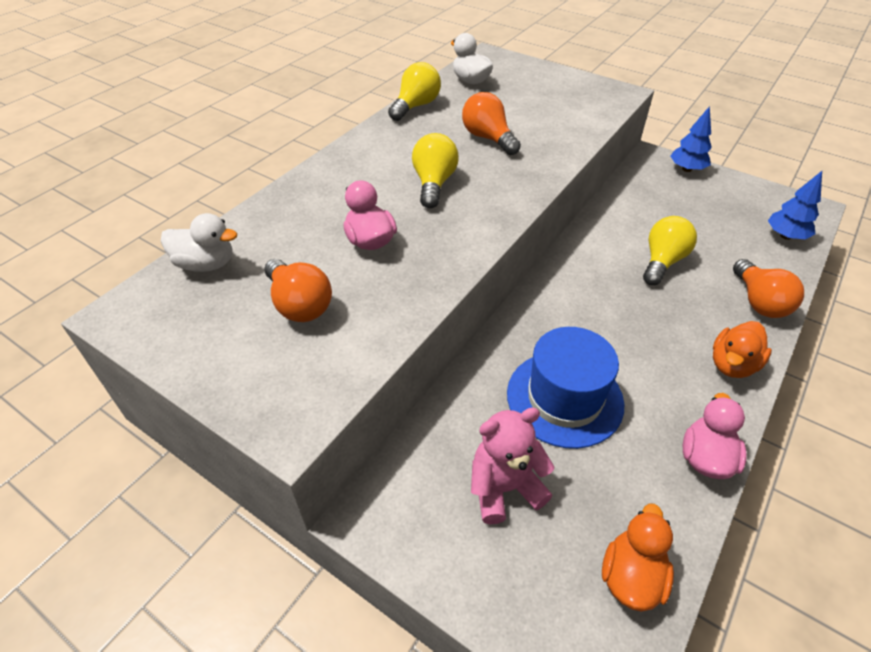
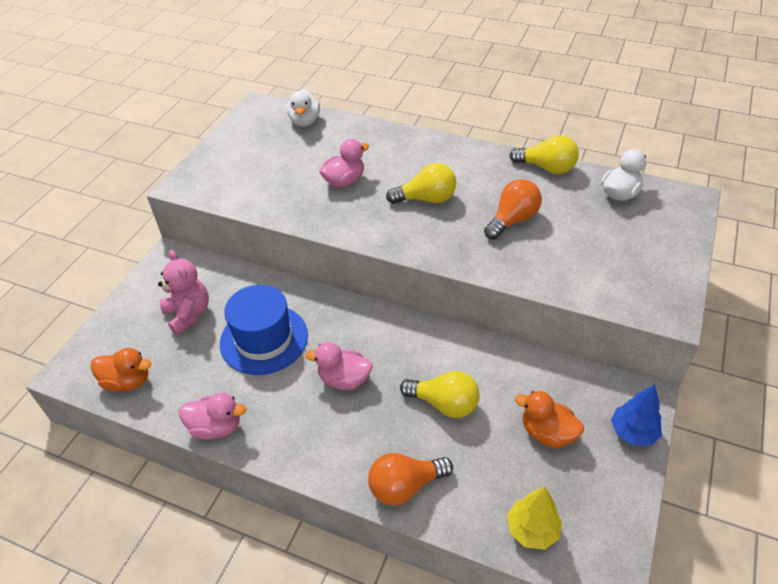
camera: 80 degrees right, 0 degrees up
(299, 304) = (275, 166): orange light bulb -> none
(631, 329) = (344, 379): none -> pink duck
(732, 365) = (314, 454): orange duck -> orange duck (547, 433)
(785, 236) = (532, 530): blue tree -> yellow tree

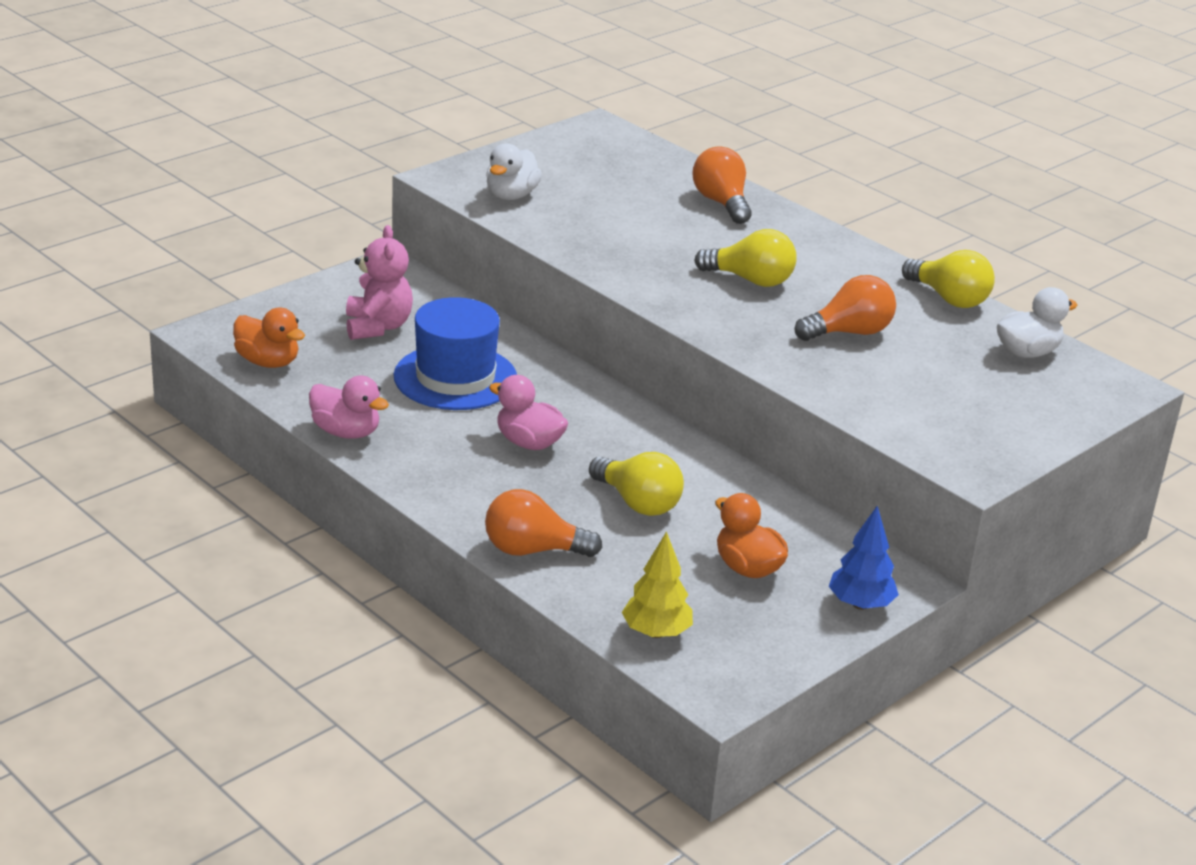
camera: 20 degrees right, 15 degrees down
(305, 121) = (651, 159): white duck -> white duck (511, 195)
(344, 181) = (656, 232): pink duck -> none
(368, 141) = (721, 203): none -> orange light bulb

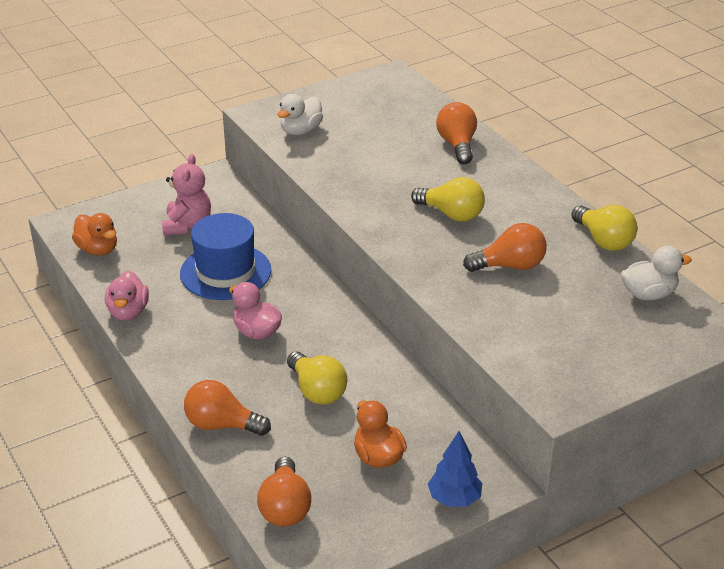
camera: 15 degrees right, 5 degrees up
(346, 432) = (128, 312): pink duck -> pink duck turned 45 degrees clockwise
(656, 632) = (285, 507): yellow tree -> orange light bulb

